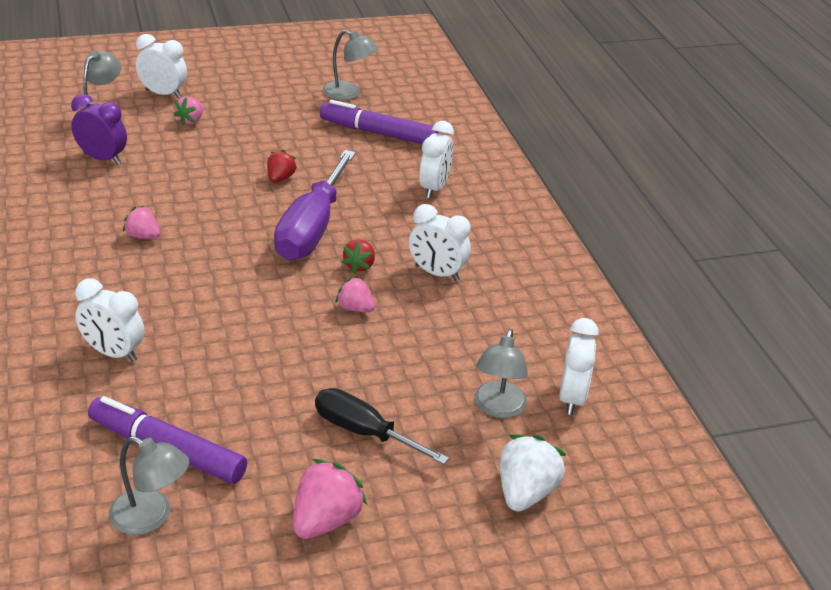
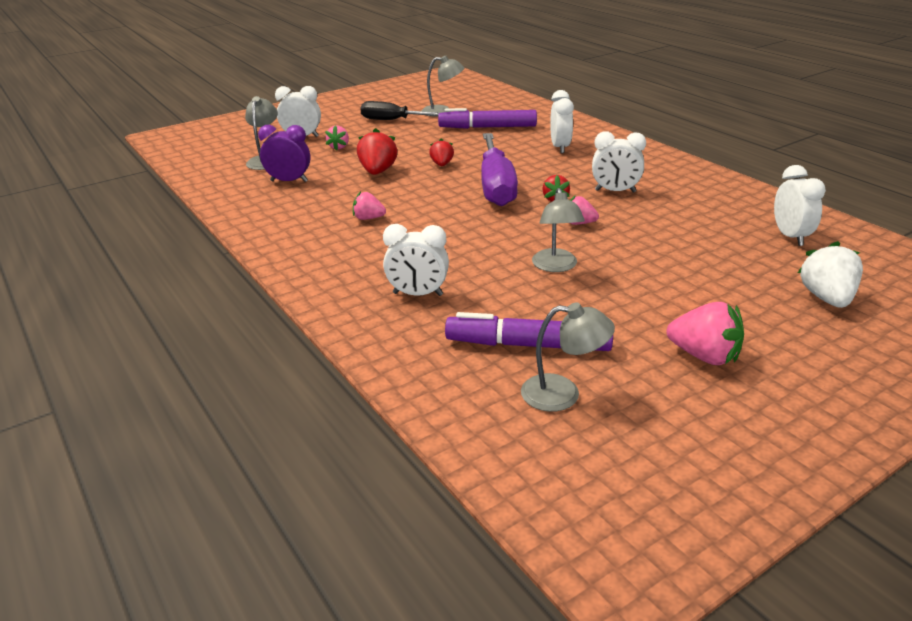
camera: 15 degrees left, 5 degrees down
(203, 170) = (377, 172): none -> red strawberry
(325, 520) = (704, 356): pink strawberry -> pink strawberry turned 105 degrees clockwise
(364, 432) = (669, 293): black screwdriver -> black screwdriver (391, 120)
(497, 408) = (748, 255): grey lamp -> grey lamp (556, 266)

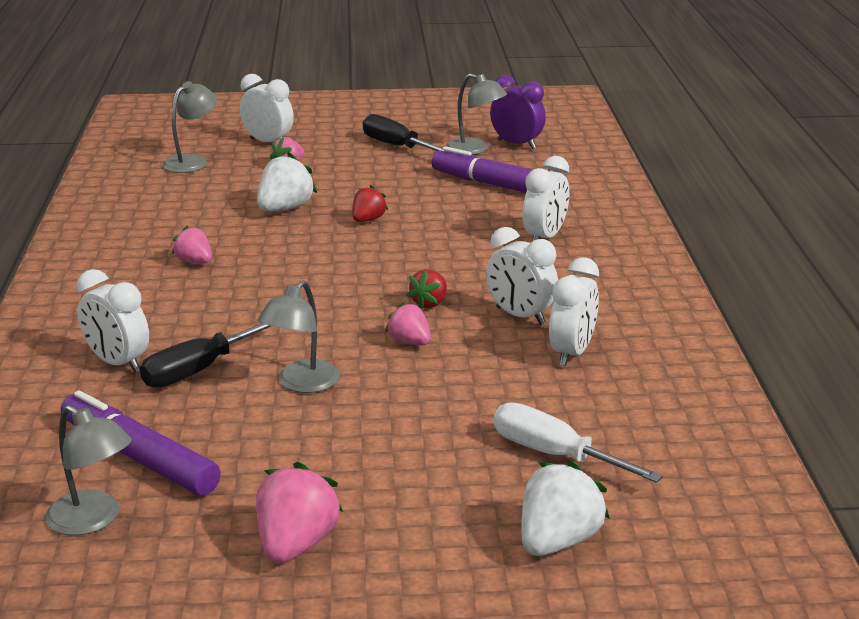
camera: 30 degrees right, 5 degrees down
(289, 181) = (180, 193): purple clock -> purple clock (516, 144)
(377, 172) = (285, 208): red strawberry -> white strawberry
(479, 280) = (198, 370): none -> black screwdriver
(496, 186) = (386, 266): purple screwdriver -> none
(704, 356) = (296, 544): pink strawberry -> pink strawberry turned 135 degrees counterclockwise
(751, 255) = (554, 454): none -> white screwdriver
(790, 236) = (650, 449): white clock -> white clock (571, 353)

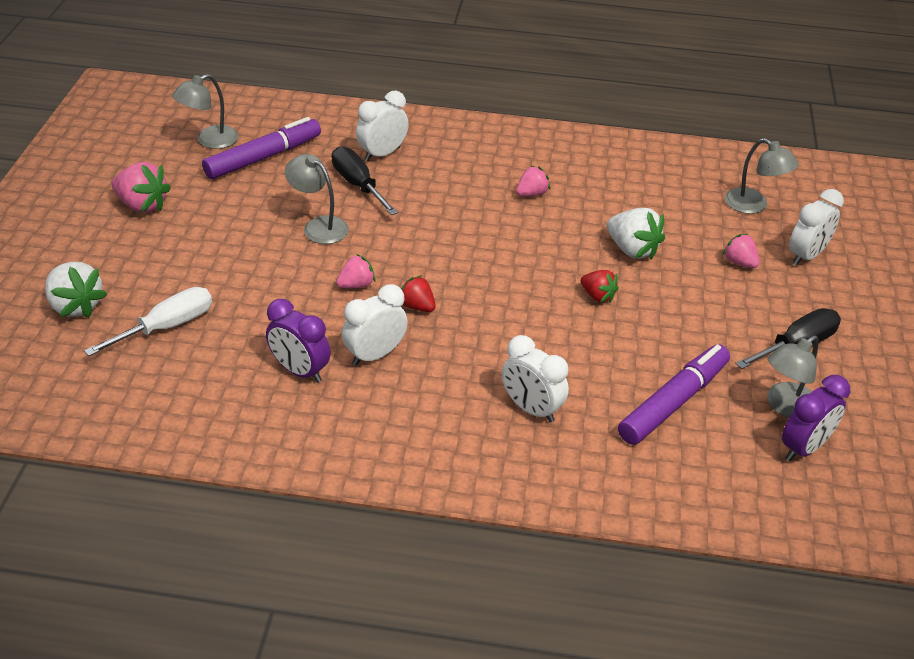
camera: 100 degrees right, 15 degrees up
(571, 353) = (300, 371): white clock -> purple clock

